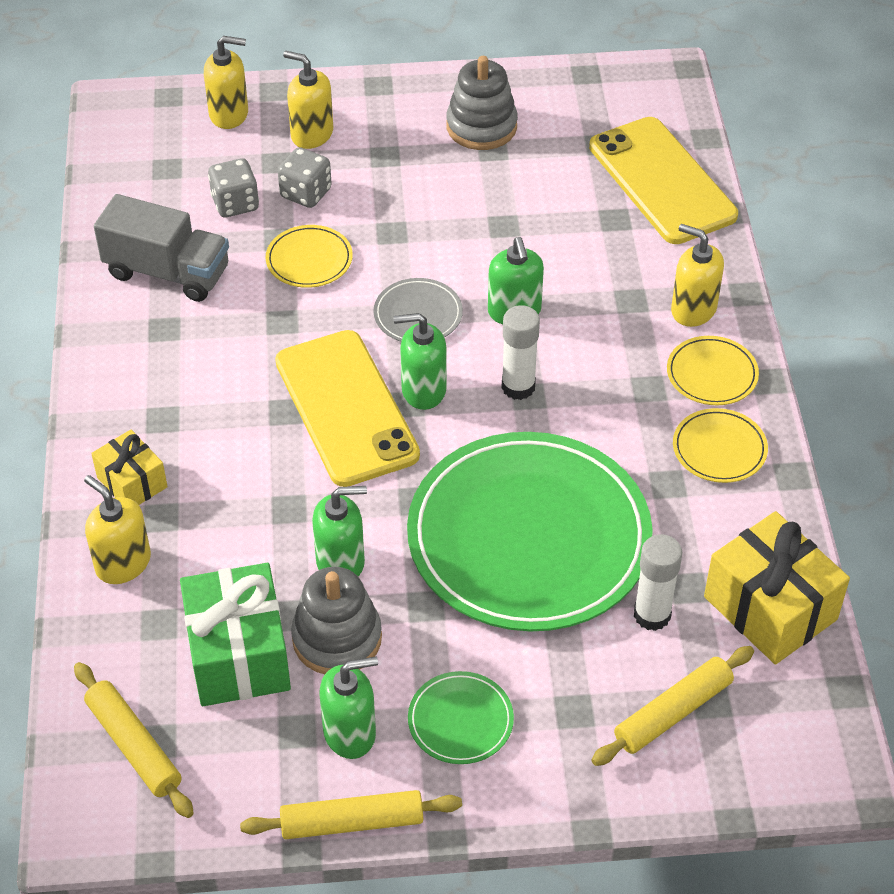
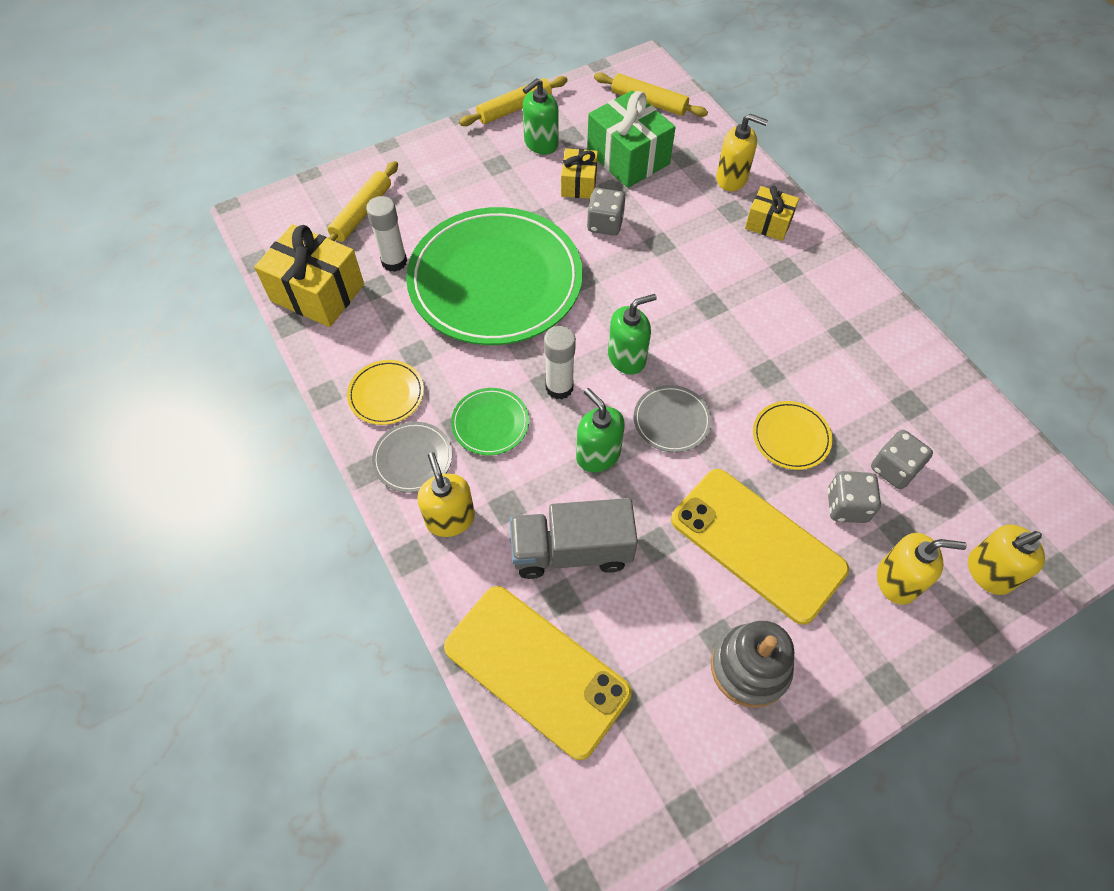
camera: 155 degrees right, 10 degrees up
(167, 272) = (886, 380): grey truck -> grey truck (571, 550)
(337, 638) = (578, 184): grey stacking toy -> yellow gift
(341, 562) = (605, 224): green soap dispenser -> grey dice
(346, 408) = (672, 323): yellow phone -> yellow phone (757, 544)
(460, 720) = (483, 169): green plate -> green plate (490, 423)
(693, 309) = (450, 518): yellow soap dispenser -> yellow soap dispenser turned 120 degrees counterclockwise
(712, 374) = (413, 458): yellow plate -> grey plate

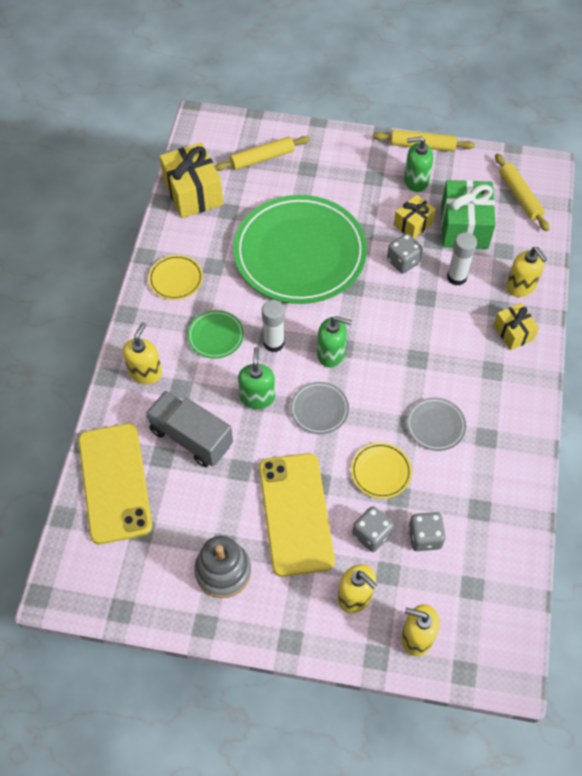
camera: 40 degrees right, 0 degrees up
(394, 262) = (252, 202): white glue stick -> white glue stick (456, 277)
(413, 458) = (156, 325): grey plate -> grey plate (435, 425)

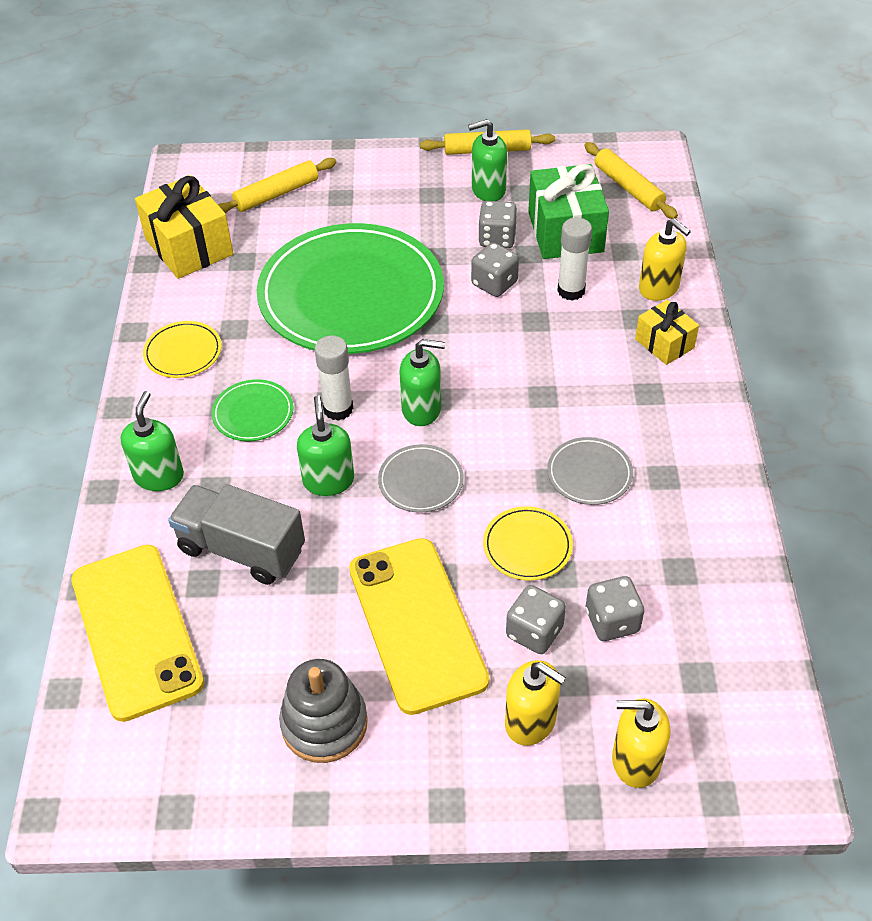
camera: 10 degrees left, 10 degrees down
(145, 372) = (159, 476): yellow soap dispenser -> green soap dispenser
(413, 224) = (497, 239): yellow gift -> grey dice

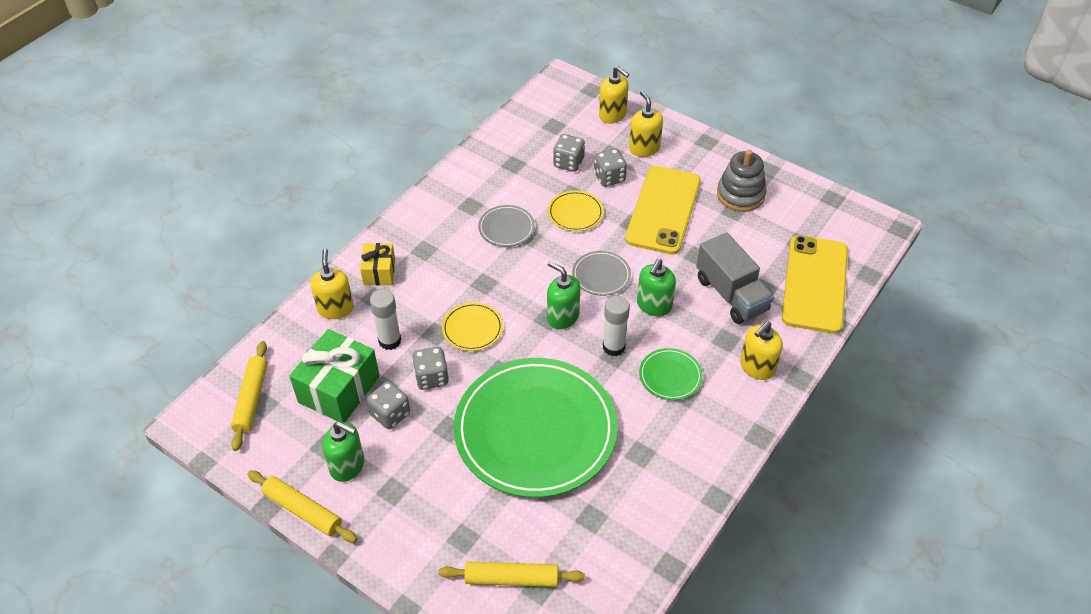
camera: 145 degrees left, 0 degrees up
(159, 476) = (757, 367): green soap dispenser -> yellow soap dispenser
(183, 352) = (689, 454): yellow plate -> yellow plate (472, 328)
(189, 247) = (624, 563): yellow gift -> none

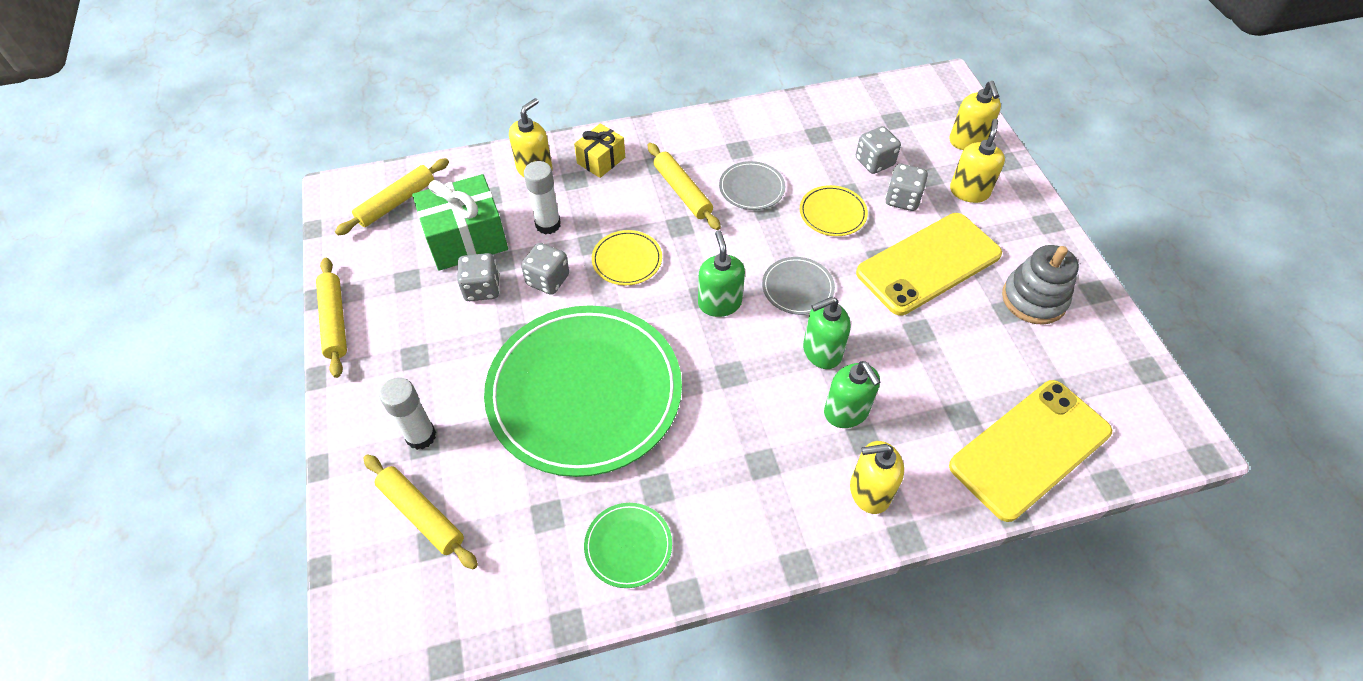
camera: 40 degrees right, 5 degrees up
(347, 466) = (404, 308): green soap dispenser -> green soap dispenser (846, 412)
(461, 259) = (682, 191): none -> yellow rolling pin
(613, 347) = (739, 365): white glue stick -> white glue stick (421, 436)
(670, 376) = (766, 434): green plate -> green plate (628, 546)
(731, 294) = (917, 396): grey truck -> none

